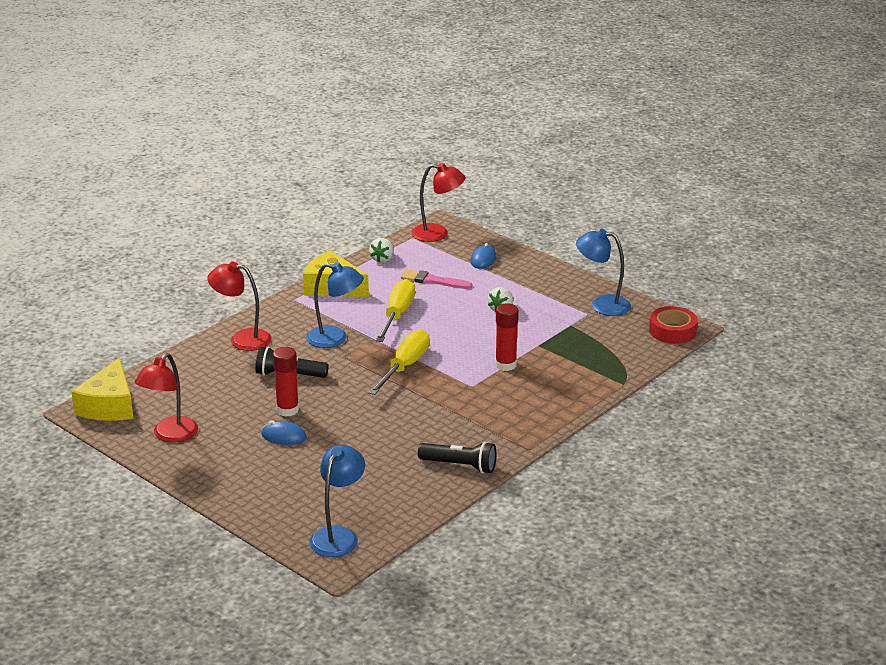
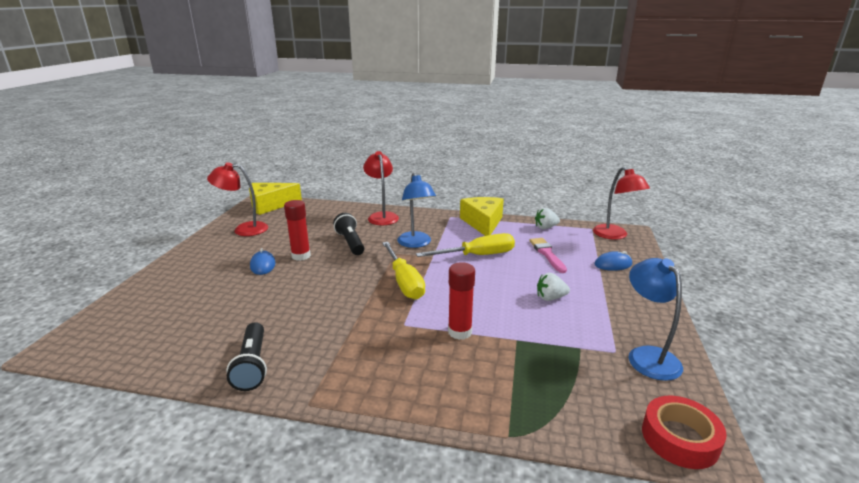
camera: 60 degrees right, 5 degrees down
(338, 535) = (108, 334): blue lamp -> none
(404, 367) = (404, 282): yellow screwdriver -> yellow screwdriver turned 75 degrees clockwise

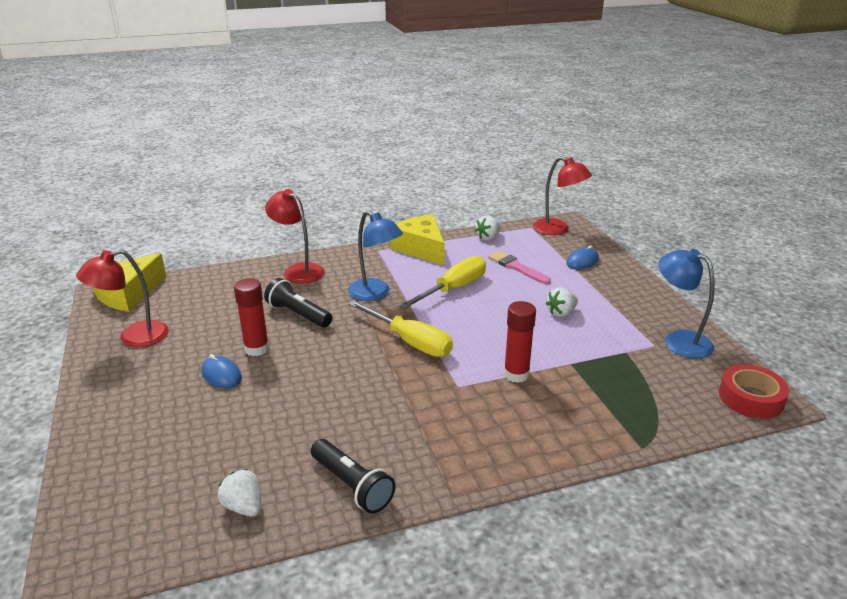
camera: 30 degrees left, 5 degrees up
(177, 350) = (244, 507): none -> white strawberry

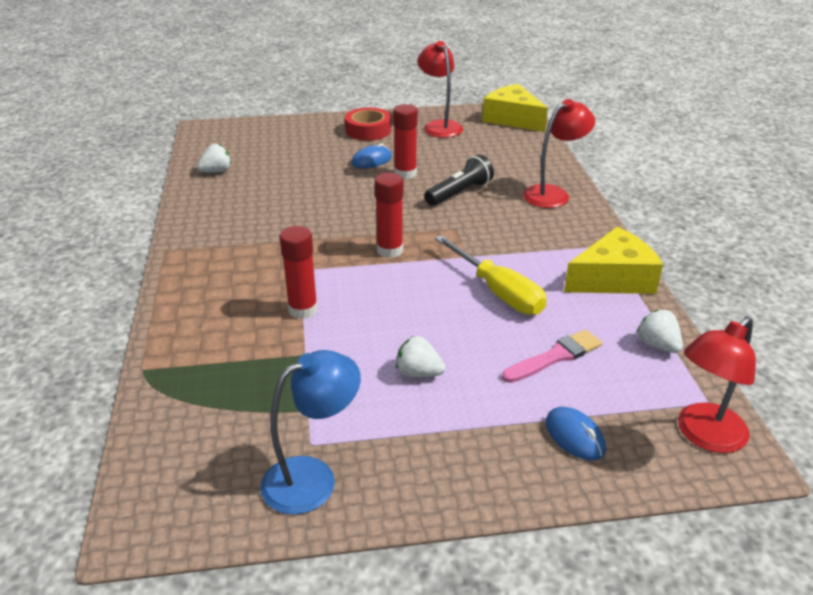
camera: 100 degrees right, 5 degrees up
(352, 485) = (207, 209): black flashlight -> none
(375, 294) = (494, 237): blue lamp -> none
(410, 341) = (390, 250): yellow screwdriver -> red glue stick
(561, 313) = (418, 373): white strawberry -> white strawberry turned 45 degrees counterclockwise
(750, 398) = (156, 503): red tape -> red tape (368, 130)

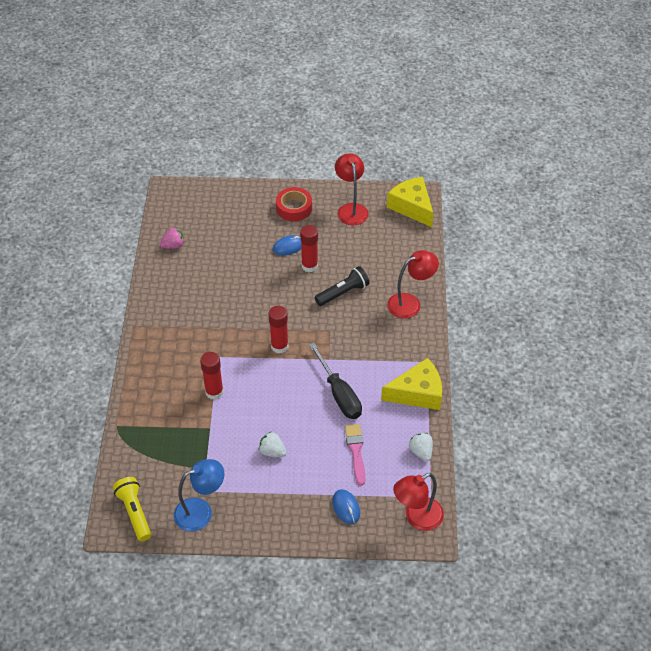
camera: 10 degrees right, 15 degrees up
(183, 497) = (134, 512): none -> yellow flashlight
(216, 171) = (173, 245): white strawberry -> pink strawberry
(498, 291) = (339, 394): yellow screwdriver -> black screwdriver
(555, 357) = (356, 451): pink brush -> pink brush turned 75 degrees counterclockwise

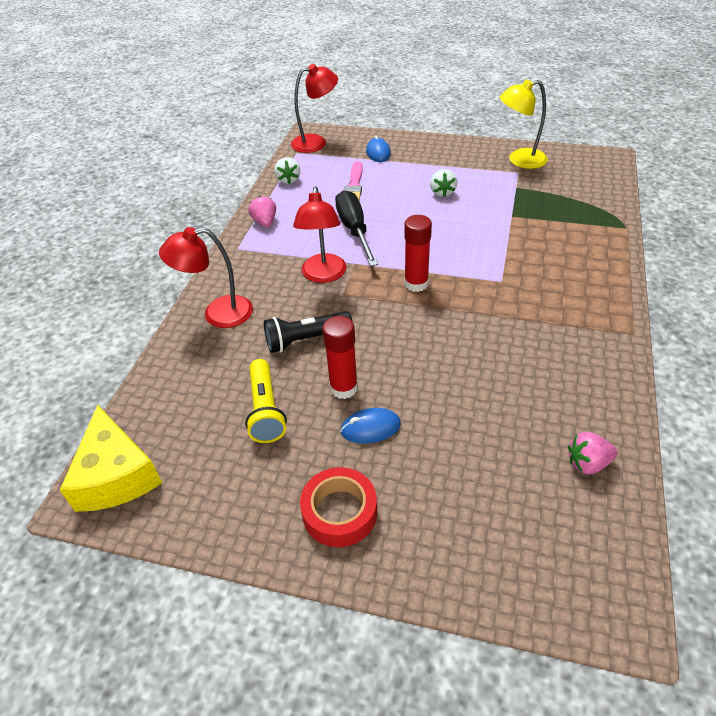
camera: 165 degrees left, 5 degrees down
(134, 512) = (587, 164): yellow flashlight -> yellow flashlight (265, 410)
(201, 511) = (519, 160): blue lamp -> yellow lamp
(214, 392) = (506, 246): red glue stick -> none
(272, 451) = (442, 192): white strawberry -> white strawberry turned 45 degrees clockwise
(351, 209) = (230, 489): red lamp -> red lamp (323, 275)
(417, 393) = (265, 222): yellow cheese -> pink strawberry

